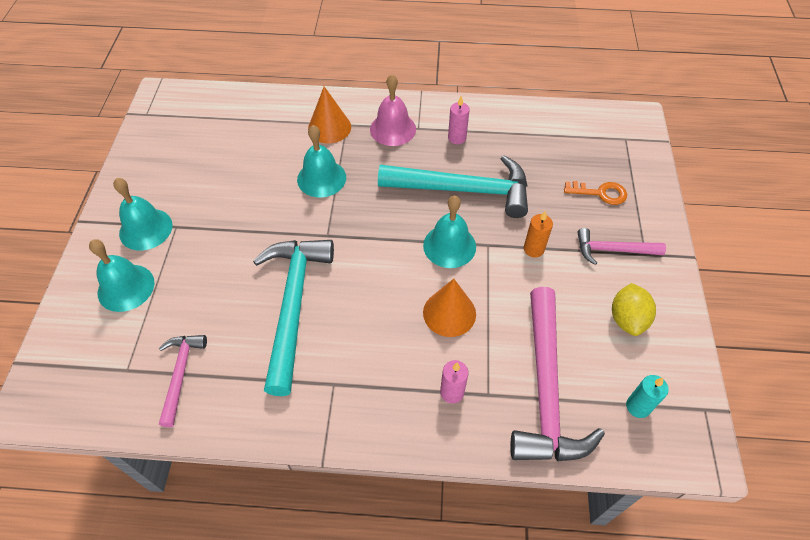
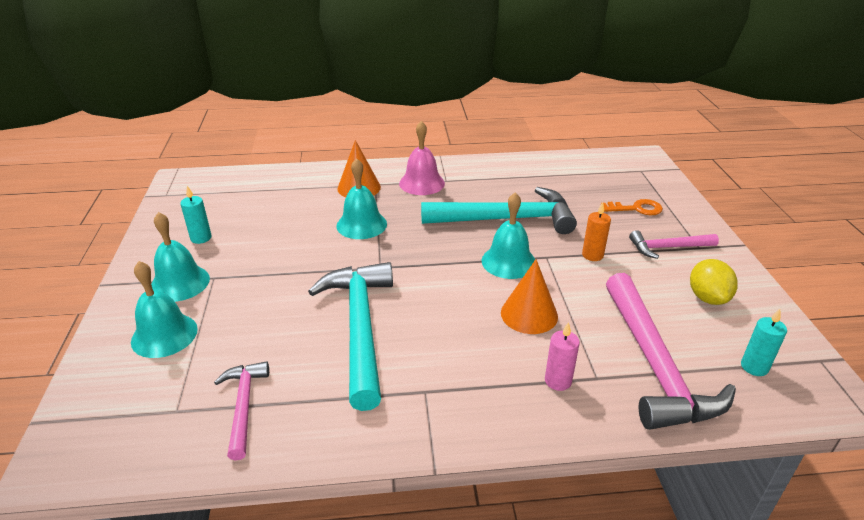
camera: 10 degrees left, 20 degrees down
(171, 176) = (201, 238): none -> turquoise candle
(457, 138) = (486, 184): pink candle -> none

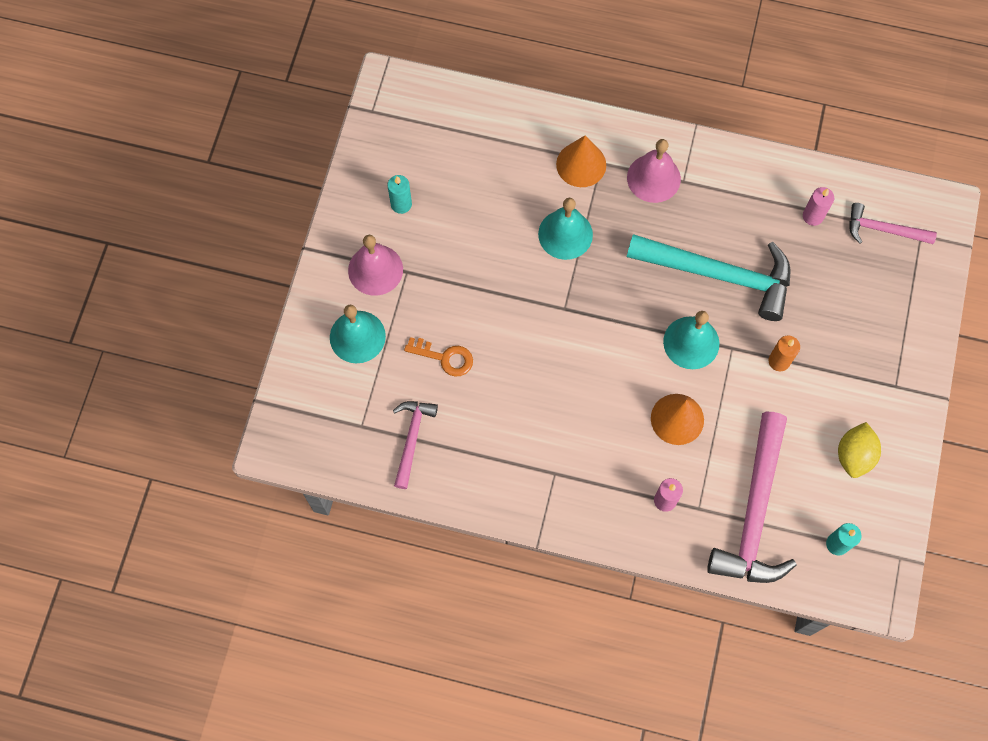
camera: 20 degrees right, 35 degrees up
(180, 283) = (375, 269): turquoise bell -> pink bell
(359, 328) = (522, 384): turquoise hammer -> none
(556, 177) = (813, 216): none -> pink candle
(636, 209) = (870, 304): orange key -> orange key (445, 357)
(668, 248) = (863, 376): pink hammer -> pink hammer (883, 230)

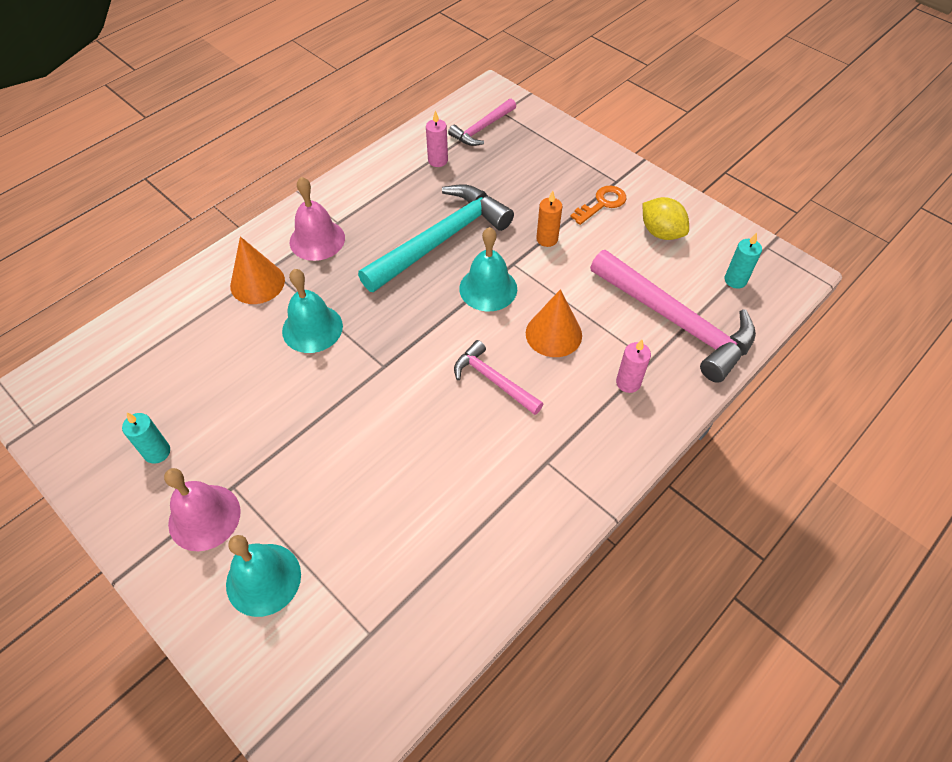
camera: 60 degrees left, 15 degrees down
(411, 439) = (422, 584): pink hammer -> pink hammer (493, 380)
(445, 357) = (355, 500): orange key -> orange key (602, 203)

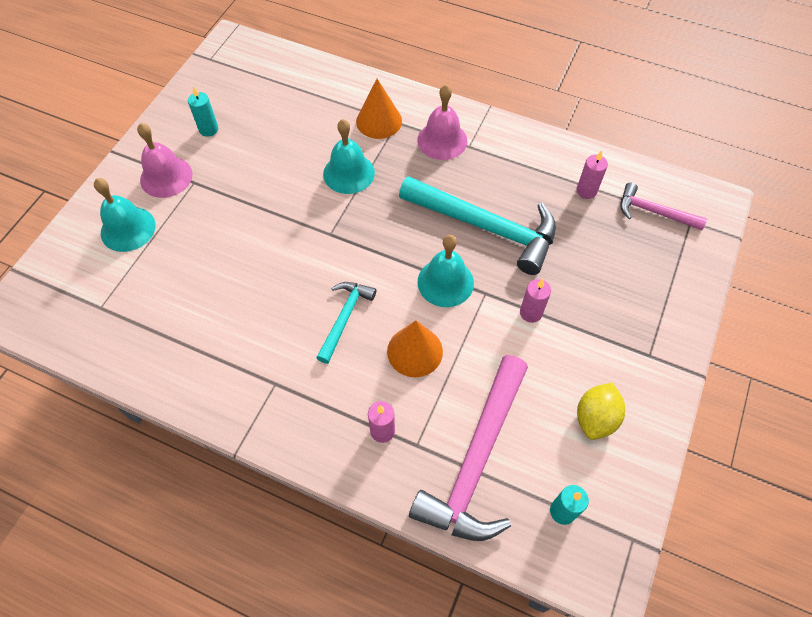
camera: 70 degrees right, 5 degrees up
(493, 380) = (344, 318): pink hammer -> turquoise hammer
(547, 239) = (531, 313): orange candle -> pink candle
(602, 203) = (607, 350): orange key -> none

